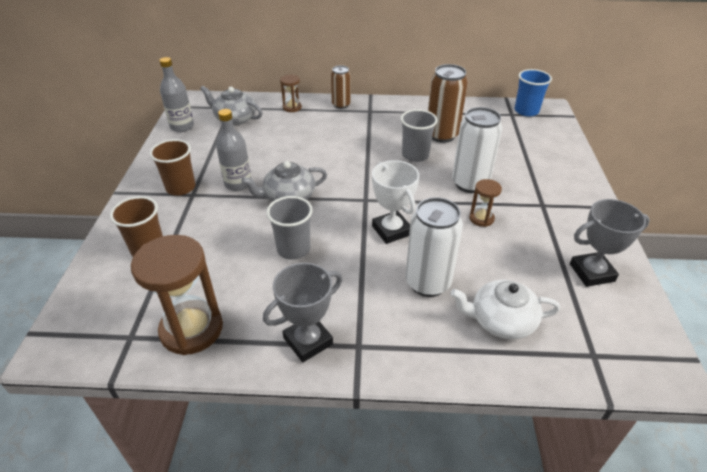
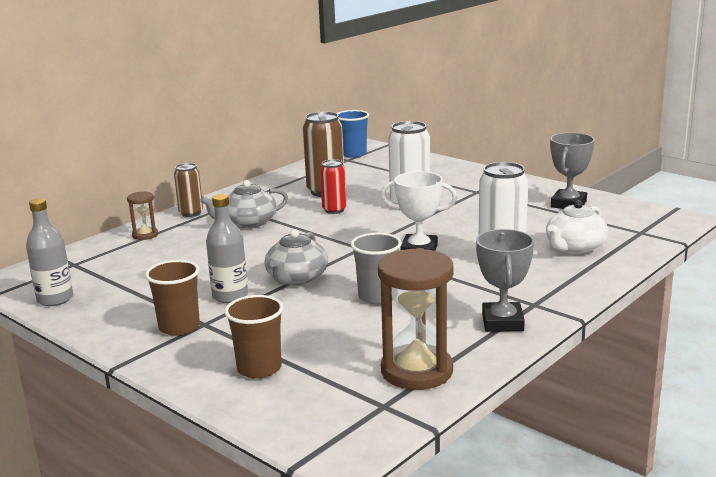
camera: 50 degrees left, 20 degrees down
(235, 118) = (102, 267): grey teapot -> grey teapot (248, 222)
(415, 155) = (334, 210): grey cup -> red can
(481, 218) = (458, 215): brown hourglass -> none

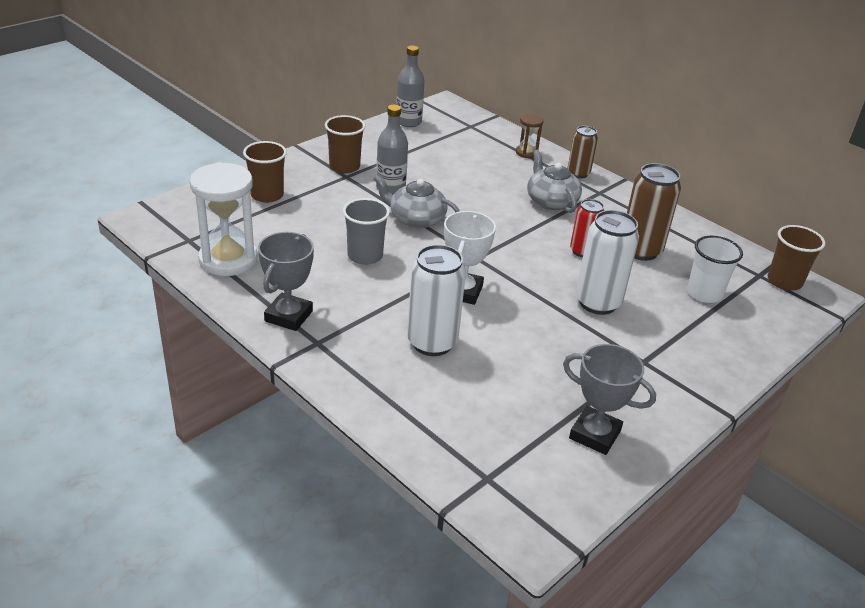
camera: 90 degrees right, 15 degrees up
(353, 154) = (784, 281): blue cup -> brown cup
(380, 174) = (704, 293): none -> white cup
(417, 371) = (228, 260): brown hourglass -> white hourglass
(502, 322) = (288, 316): grey trophy -> grey trophy turned 75 degrees counterclockwise
(574, 247) = (449, 404): white teapot -> none

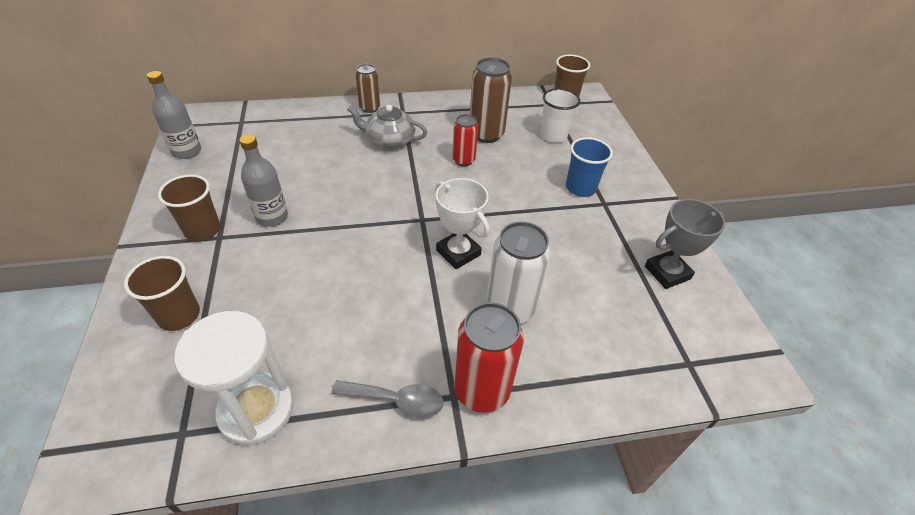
camera: 55 degrees left, 10 degrees up
(288, 316) = (396, 400): grey trophy -> grey spoon
(335, 355) = (481, 390): none -> red can
(365, 256) = (355, 290): grey cup -> none
(416, 219) = (335, 226): grey teapot -> none
(526, 152) = (314, 116): brown hourglass -> none
(597, 303) = (527, 188): white can -> none
(645, 338) = (580, 188): none -> blue cup

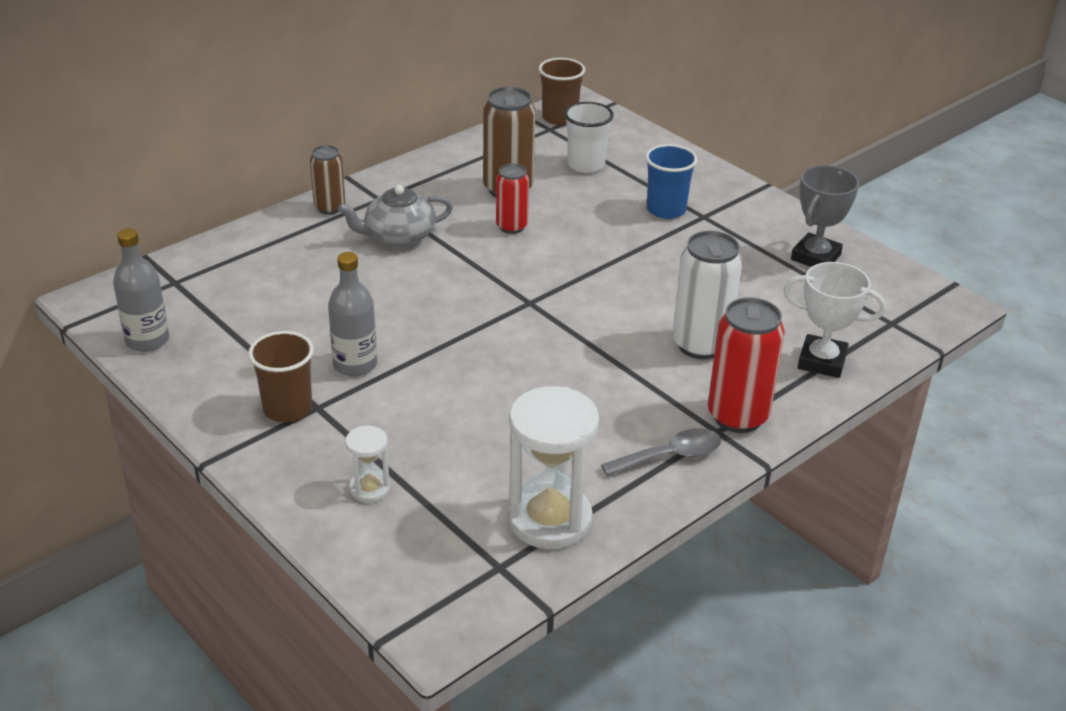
camera: 30 degrees left, 10 degrees down
(179, 315) = (369, 489): brown cup -> white hourglass
(458, 252) = (601, 317): white trophy -> white trophy (822, 361)

